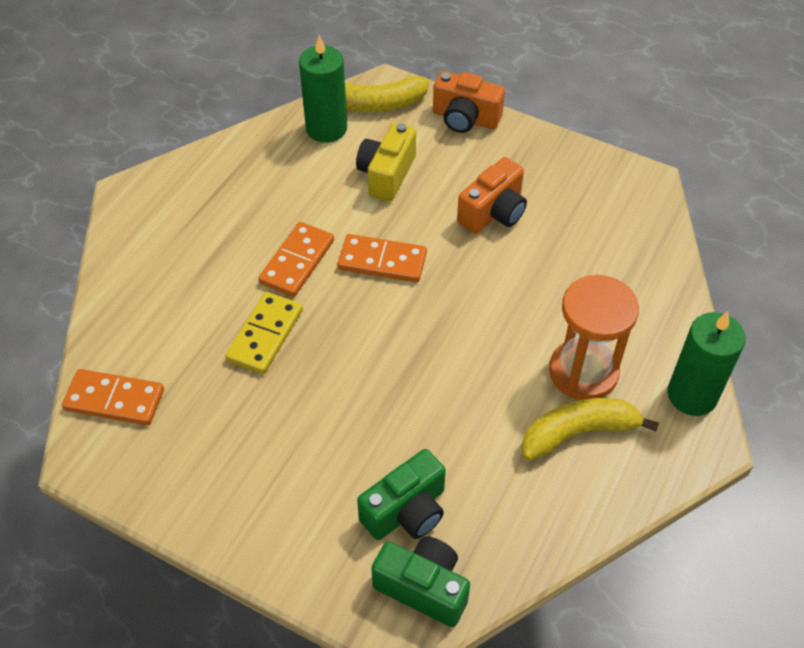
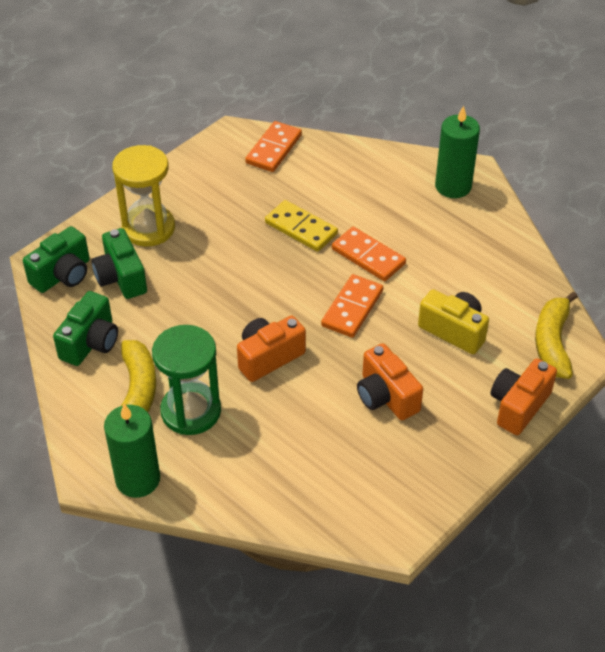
camera: 105 degrees right, 5 degrees down
(305, 507) = (148, 228): none -> yellow hourglass
(326, 128) = (524, 300): green candle -> green candle (453, 186)
(480, 320) = (268, 357): none -> orange camera
(527, 508) = (91, 342): none -> green camera
(583, 372) = (191, 411): orange hourglass -> green hourglass

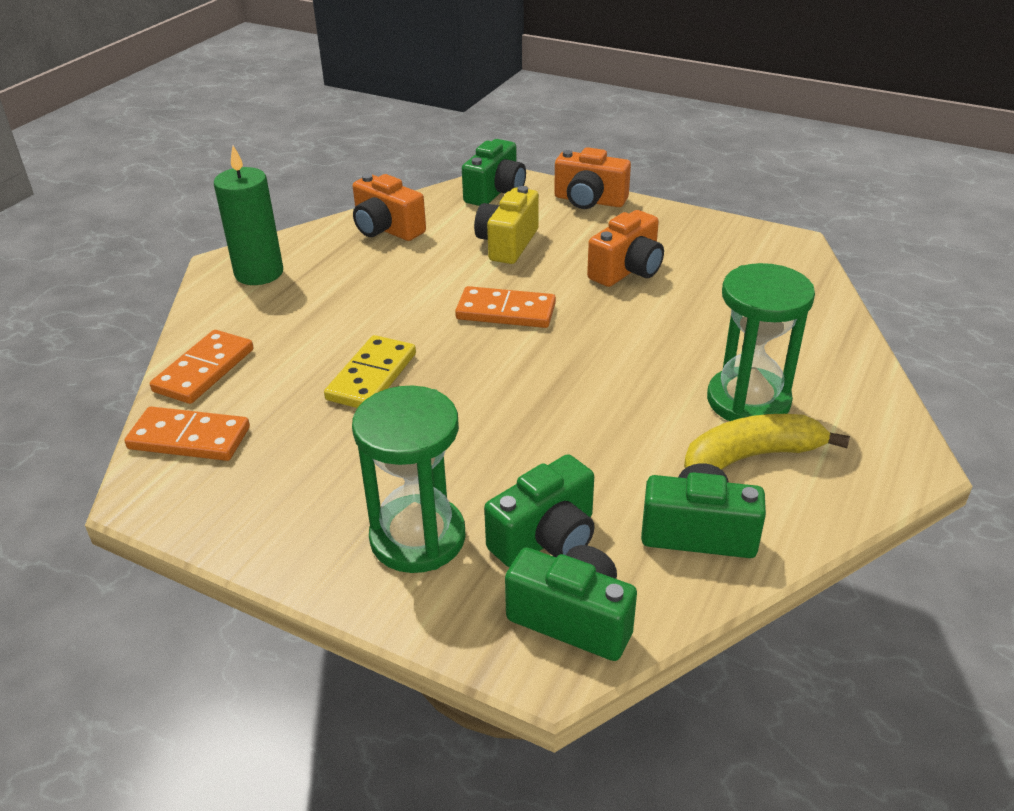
camera: 105 degrees left, 10 degrees down
(138, 479) = (882, 418): green candle -> none
(148, 228) = (418, 537): yellow hourglass -> green hourglass
(268, 357) = (621, 358): orange camera -> orange camera (386, 229)
(368, 256) = (410, 314): orange domino -> orange domino (204, 370)
(552, 343) = (495, 192): yellow banana -> green camera

